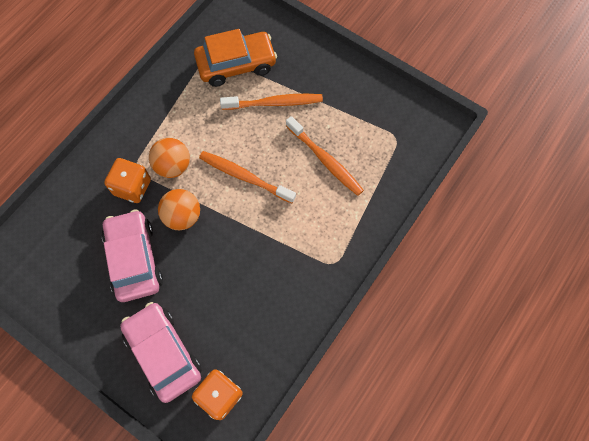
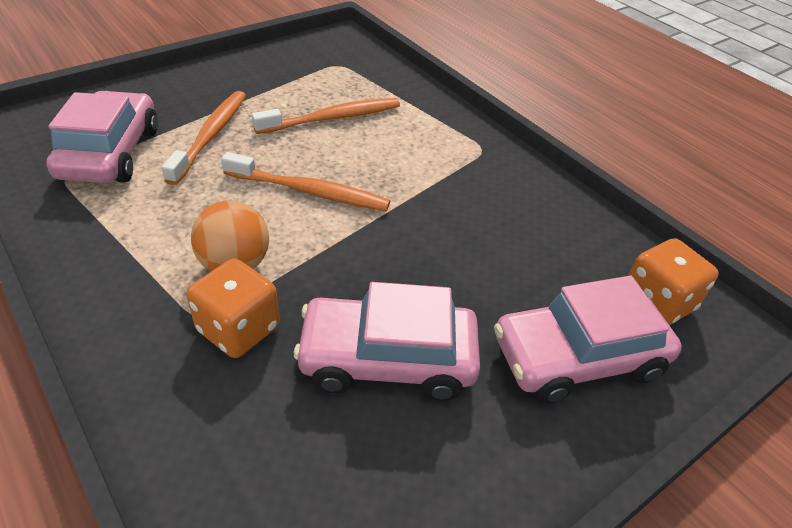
camera: 75 degrees left, 25 degrees down
(182, 216) = (337, 275): orange ball -> none
(236, 64) = (110, 153): orange car -> pink car
(245, 177) = (309, 191): orange toothbrush -> orange toothbrush turned 120 degrees counterclockwise

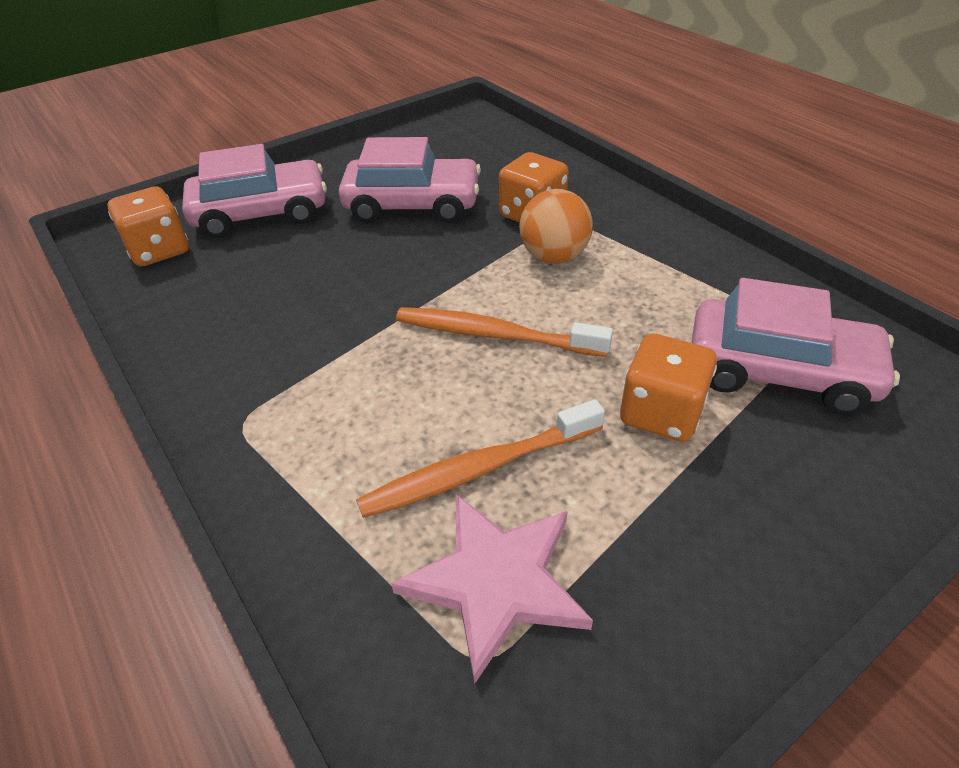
camera: 175 degrees left, 0 degrees up
(110, 153) = (779, 371): pink car -> pink car turned 75 degrees counterclockwise
(210, 136) = (661, 413): orange toothbrush -> orange dice
(329, 82) = (495, 581): none -> pink star

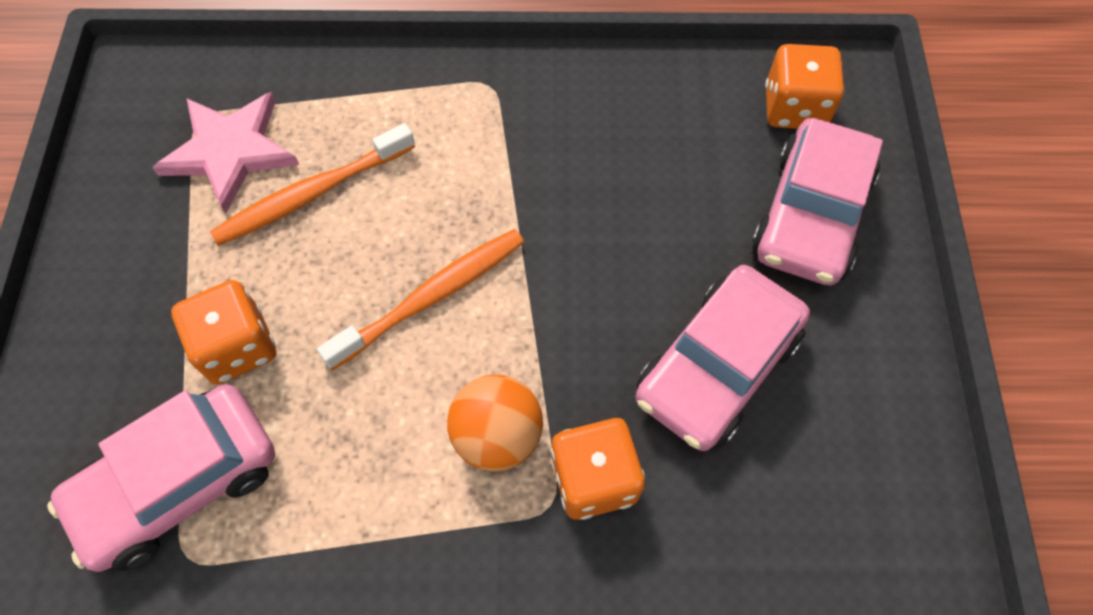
camera: 125 degrees right, 20 degrees up
(479, 469) = (312, 194): orange toothbrush -> orange toothbrush turned 135 degrees counterclockwise

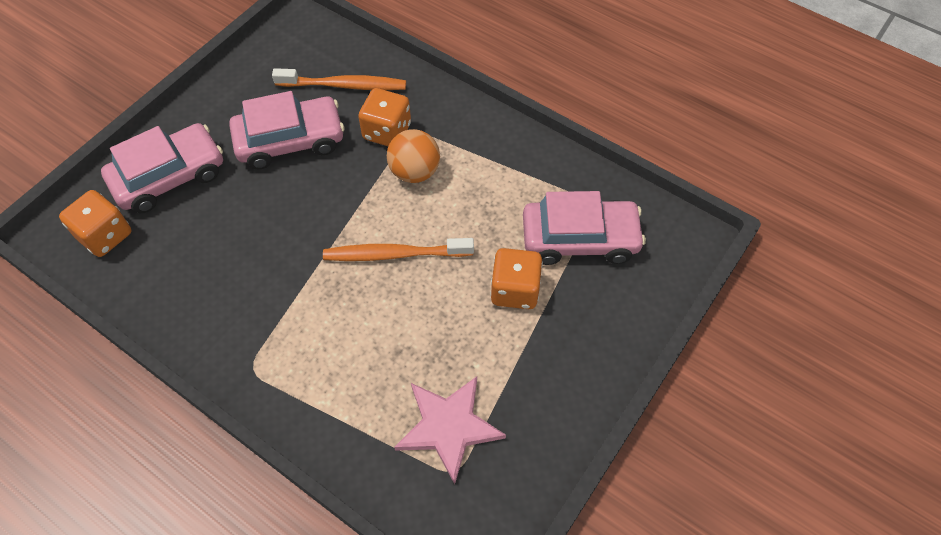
camera: 145 degrees left, 5 degrees down
(312, 194) = (417, 360): orange toothbrush -> orange toothbrush (344, 85)

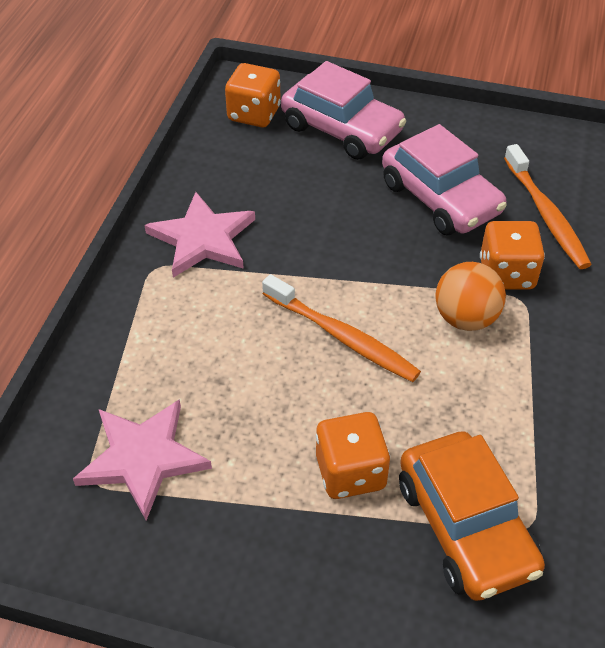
camera: 70 degrees right, 10 degrees down
(239, 321) = (203, 239): none -> pink star
(395, 254) = (342, 337): orange toothbrush -> orange toothbrush turned 150 degrees clockwise
(580, 239) = (465, 526): pink car -> orange car

